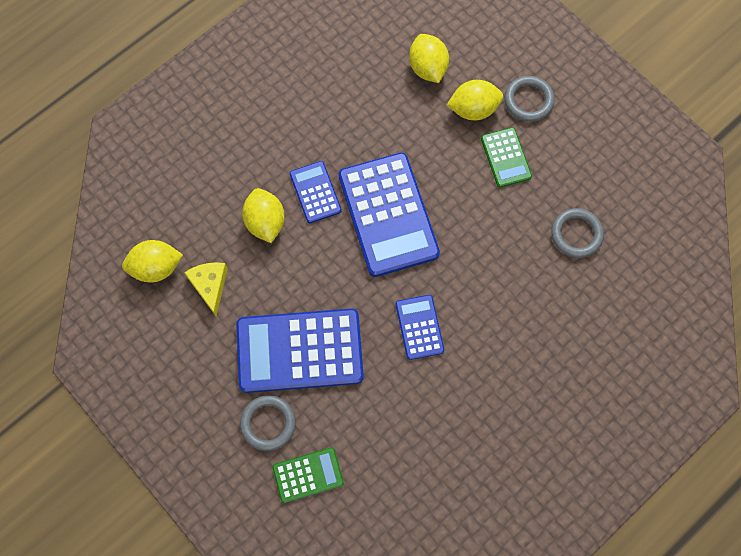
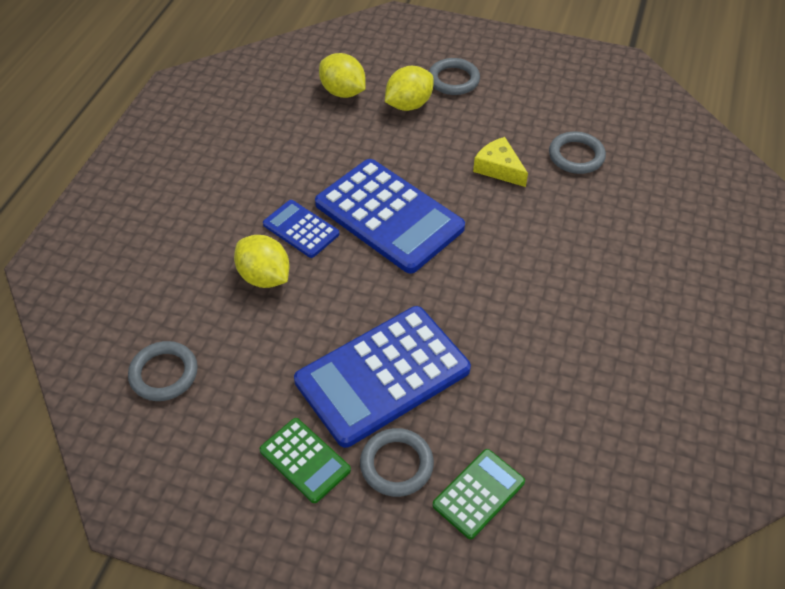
camera: 30 degrees left, 20 degrees down
(156, 267) = (164, 374): yellow lemon -> grey ring
(210, 286) = (239, 362): yellow cheese -> yellow cheese (499, 168)
(419, 327) = (492, 294): blue calculator -> none
(505, 158) = (466, 127): green calculator -> green calculator (305, 460)

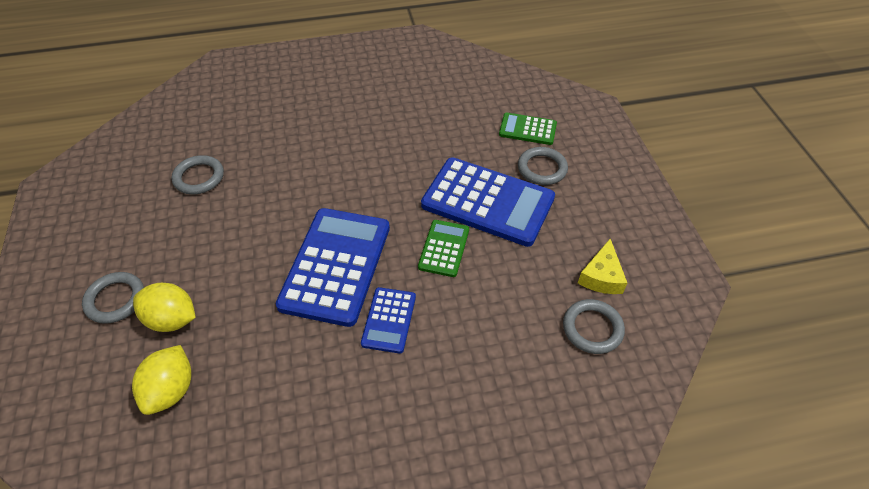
camera: 120 degrees left, 0 degrees up
(264, 277) = (457, 317): yellow lemon -> none
(305, 460) = (578, 211): green calculator -> green calculator (444, 248)
(499, 168) = (238, 218): yellow cheese -> yellow cheese (601, 276)

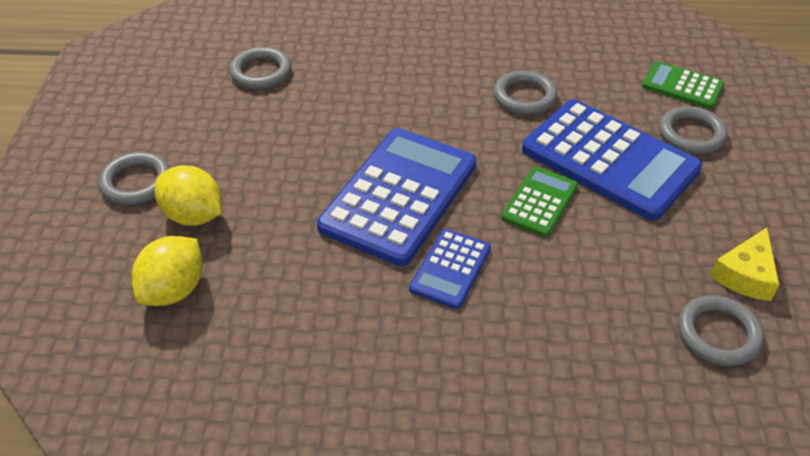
camera: 15 degrees right, 5 degrees down
(414, 160) = (524, 96): none -> grey ring

